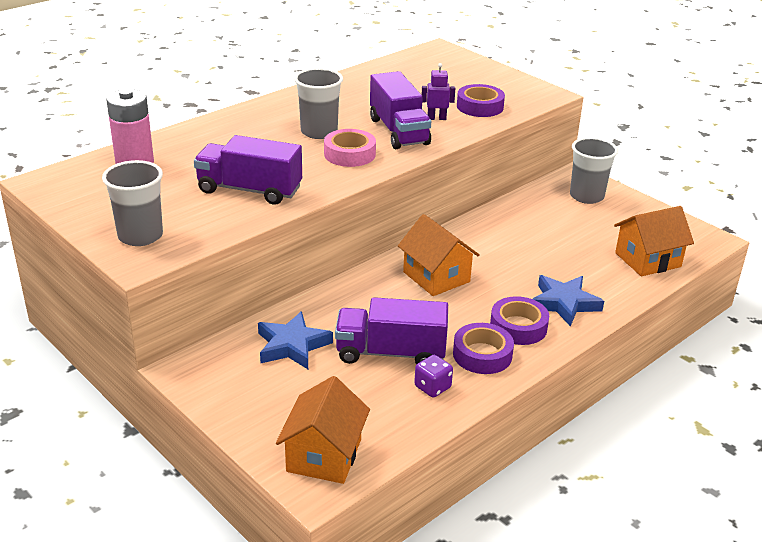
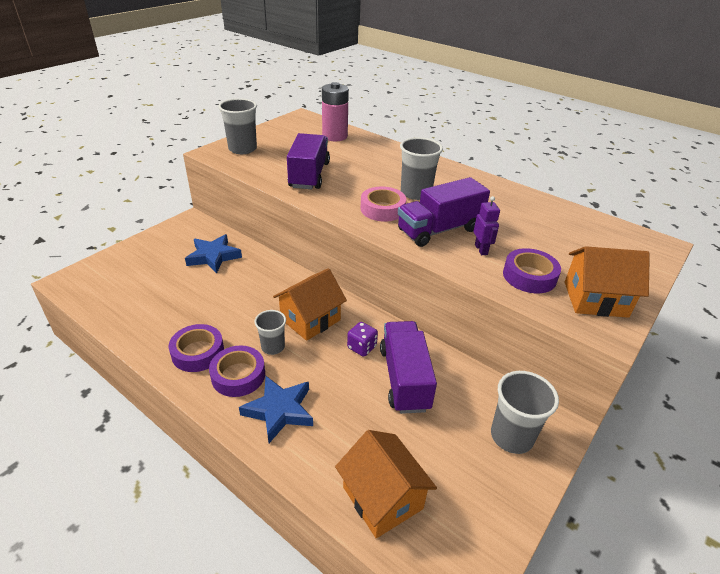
camera: 80 degrees right, 5 degrees up
(324, 455) = (96, 281): orange house -> orange house (595, 299)
(390, 353) = (203, 301): purple truck -> purple truck (404, 378)
(432, 387) = (158, 326): purple dice -> purple dice (362, 347)
(477, 303) = (273, 347): none -> grey cup

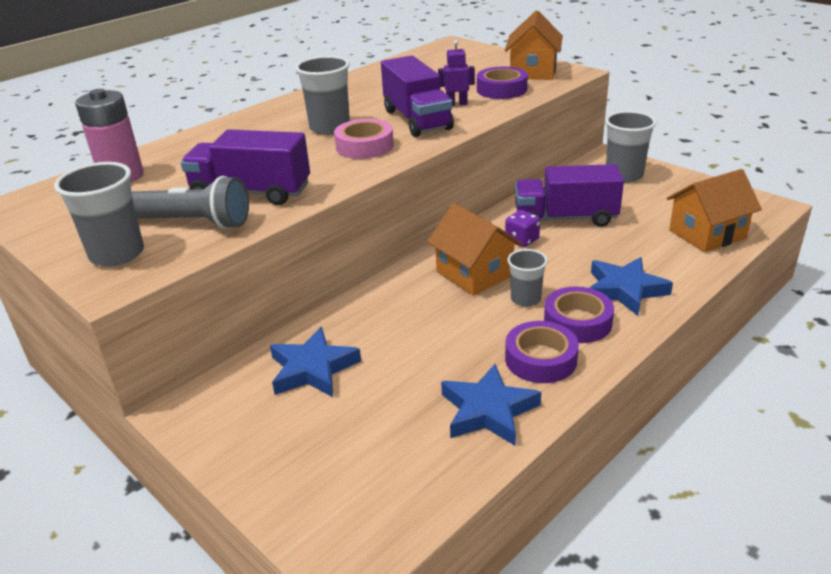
camera: 80 degrees left, 5 degrees down
(153, 326) = (488, 410): none -> blue star
(273, 163) = (192, 222): none -> grey flashlight

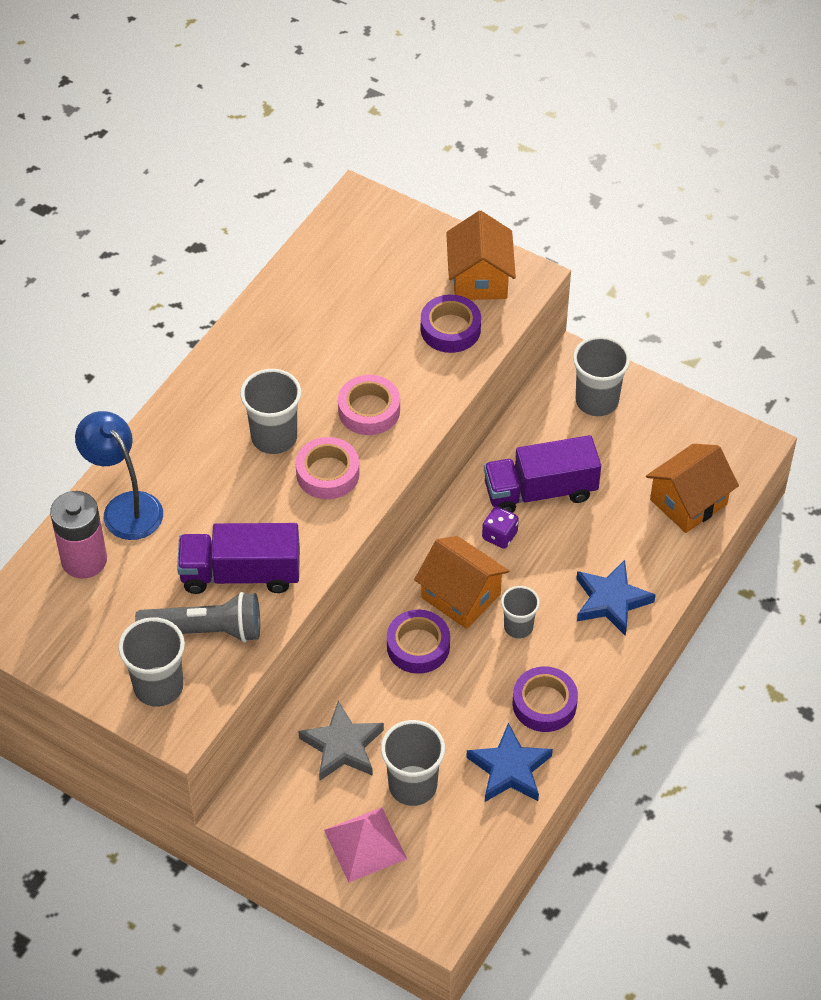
camera: 15 degrees left, 20 degrees up
(181, 153) = (125, 507): none -> blue lamp
(295, 460) = (365, 844): none -> pink pyramid
(312, 369) = (342, 746): blue star -> grey star
(373, 412) = (412, 785): none -> grey cup
(417, 120) = (369, 410): purple truck -> pink tape
(457, 104) = (405, 369): purple robot -> none
(577, 322) = (571, 651): purple tape -> purple tape (418, 646)

